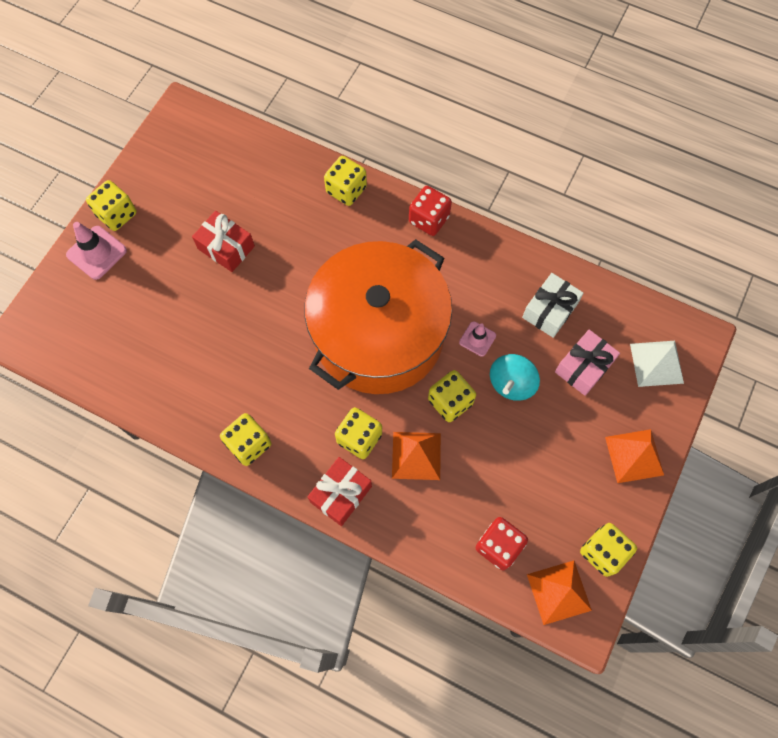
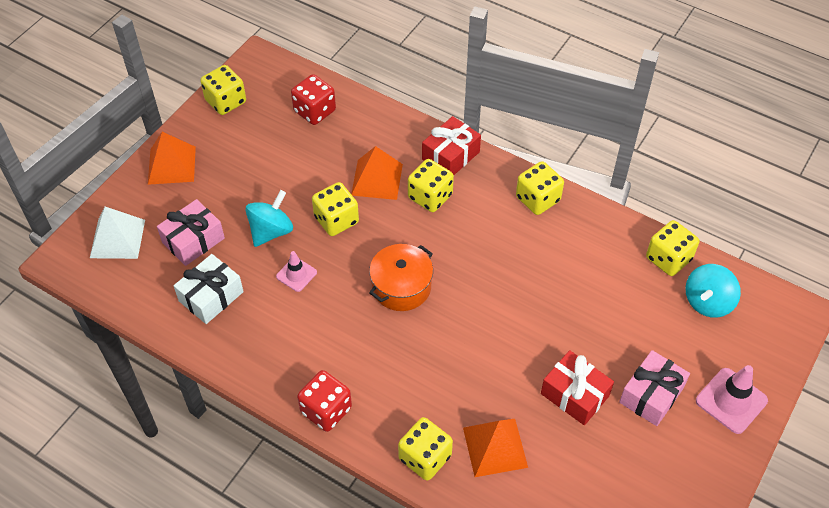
camera: 175 degrees left, 15 degrees down
(97, 341) = (707, 302): none -> turquoise spinning top
(117, 214) = (716, 448): yellow dice -> yellow dice (668, 259)
(162, 252) = (651, 395): none -> pink gift
(379, 334) = (401, 287): orange pot -> orange pot, size x0.42
(559, 592) = (271, 79): orange pyramid -> orange pyramid (495, 447)

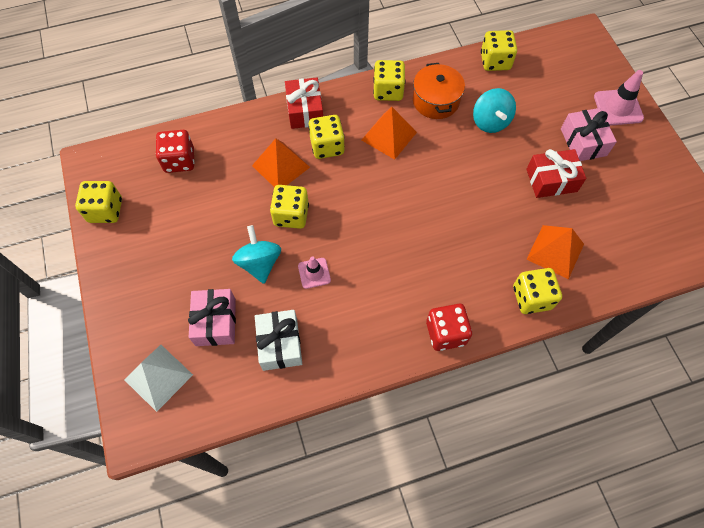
camera: 50 degrees left, 10 degrees up
(171, 165) = (126, 289): orange pyramid -> orange pyramid (389, 136)
(401, 287) = (385, 216): orange pot -> orange pot (436, 101)
(707, 302) = (542, 67): turquoise spinning top -> turquoise spinning top (490, 122)

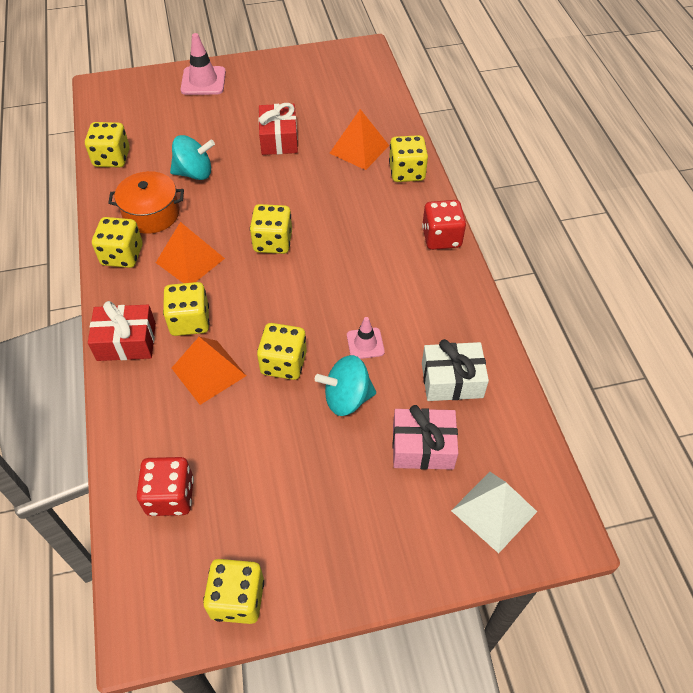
camera: 85 degrees left, 10 degrees down
(418, 192) = (273, 242): none -> yellow dice
(583, 142) = (238, 110): pink gift -> none

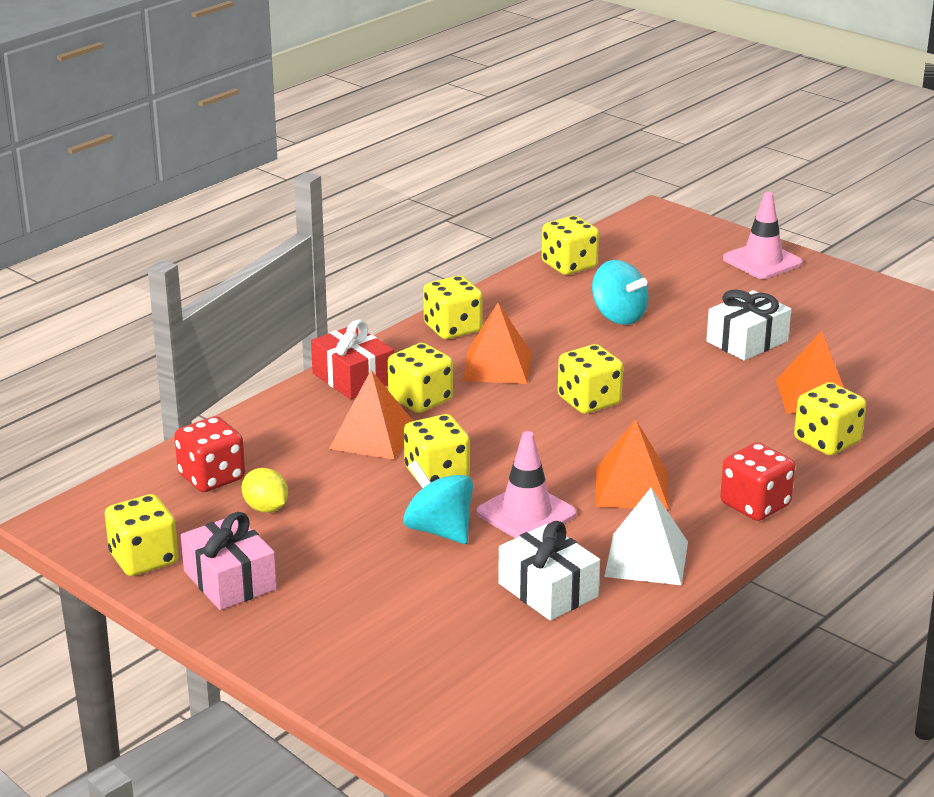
camera: 55 degrees right, 25 degrees down
(151, 214) = (527, 319): orange pot -> none
(239, 483) = (266, 508): none -> yellow lemon
(279, 139) = (747, 341): red gift -> white gift
(365, 343) = (526, 513): pink traffic cone -> pink traffic cone, size x1.62
(380, 279) = (631, 488): none -> orange pyramid
(423, 447) = (434, 603): pink gift -> pink gift (230, 580)
(494, 511) = (404, 681): white pyramid -> white pyramid (646, 559)

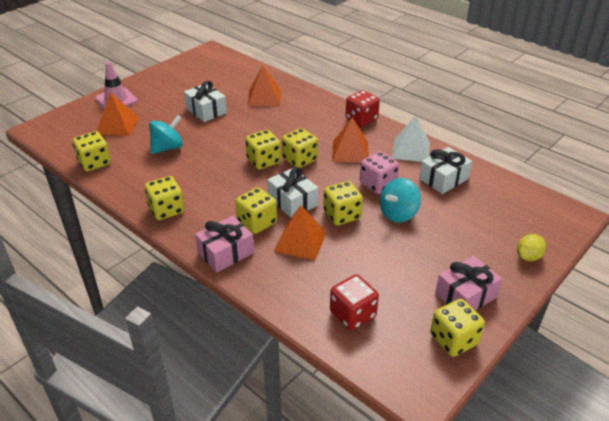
camera: 90 degrees left, 10 degrees up
(266, 508) = (386, 285): yellow lemon -> yellow lemon (528, 257)
(353, 378) = (226, 252): red gift -> pink gift
(474, 429) = (292, 201): none -> white gift
(497, 366) = (219, 192): orange pyramid -> orange pyramid (117, 125)
(526, 513) = (378, 184): pink traffic cone -> pink dice
(827, 441) = (306, 98): yellow dice -> yellow dice (299, 160)

